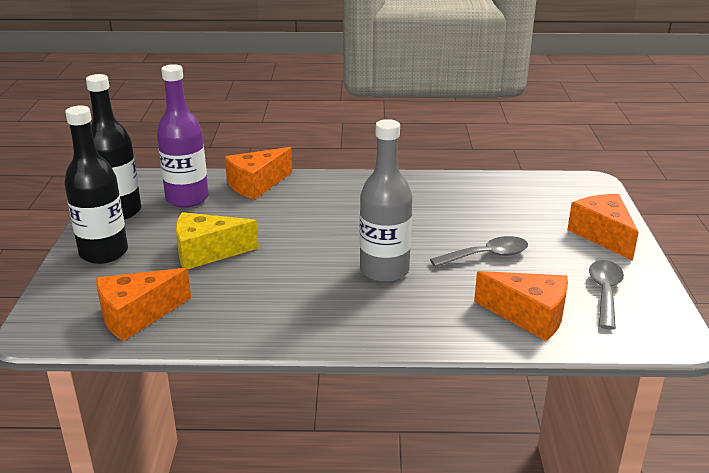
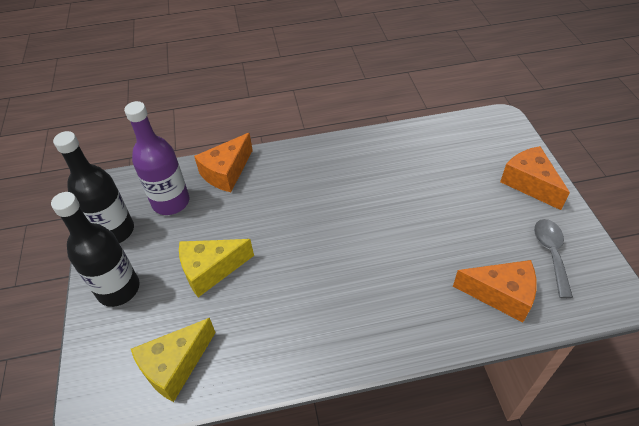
camera: 10 degrees left, 20 degrees up
(137, 316) = (175, 366): orange cheese -> yellow cheese
(384, 271) = (369, 263): grey bottle -> none
(487, 256) = (446, 227): grey spoon -> none

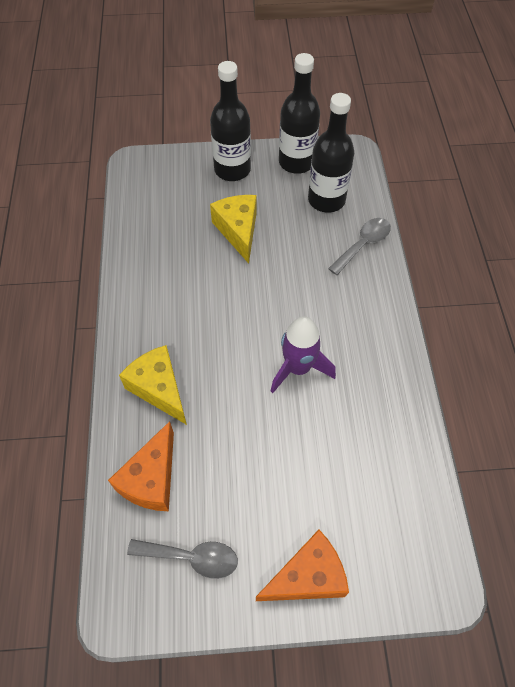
camera: 95 degrees right, 10 degrees up
(171, 202) = (326, 200): purple bottle -> black bottle
(175, 366) = (151, 208): yellow cheese -> yellow cheese (159, 389)
(226, 172) = (363, 244): orange cheese -> grey spoon
(364, 205) = (298, 368): none -> purple rocket

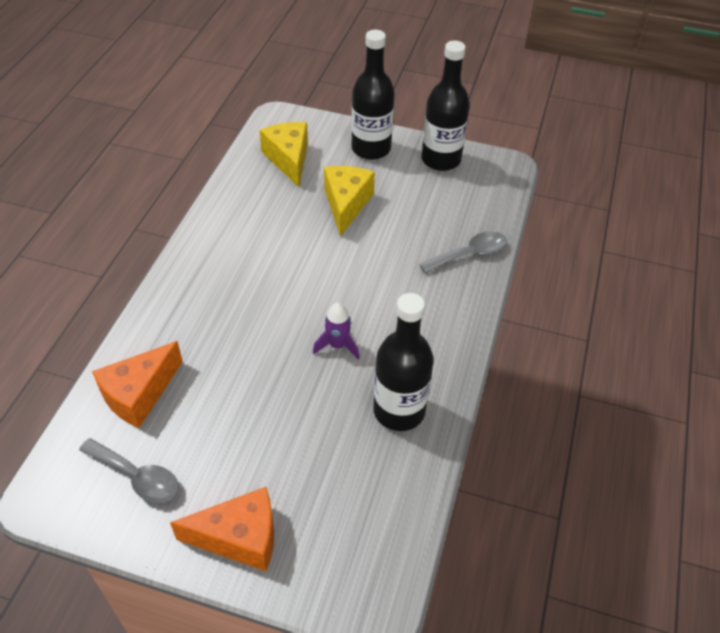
camera: 20 degrees right, 10 degrees down
(159, 389) = (190, 318): yellow cheese -> yellow cheese (288, 159)
(298, 368) = (337, 345): purple rocket -> purple rocket, size x0.63
(326, 200) = (453, 202): black bottle -> black bottle (399, 410)

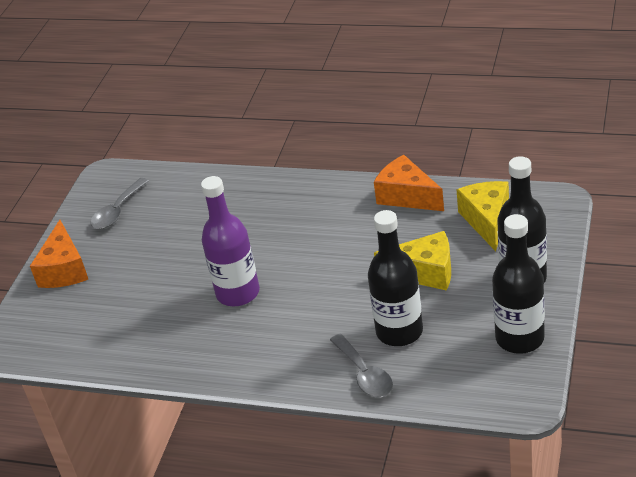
camera: 95 degrees right, 10 degrees down
(139, 394) = (188, 194): orange cheese -> orange cheese (407, 196)
(288, 159) = (487, 221): yellow cheese -> yellow cheese turned 75 degrees counterclockwise
(337, 345) = (238, 293): purple rocket -> purple bottle
(399, 410) = (167, 340): black bottle -> black bottle (399, 332)

